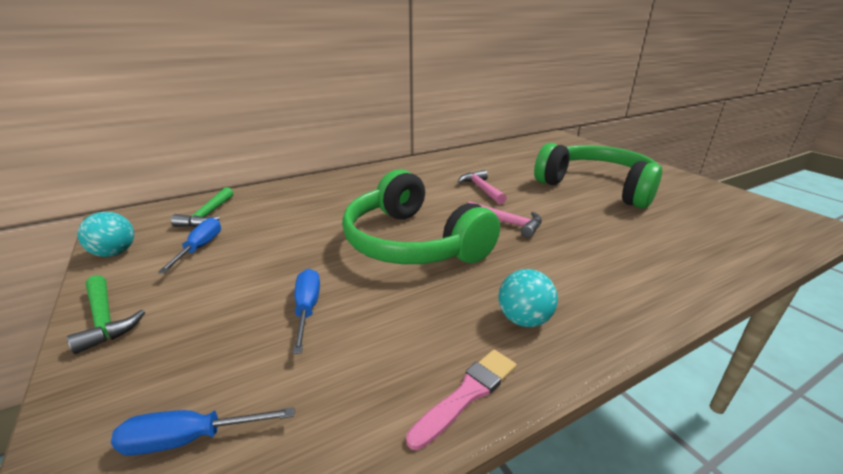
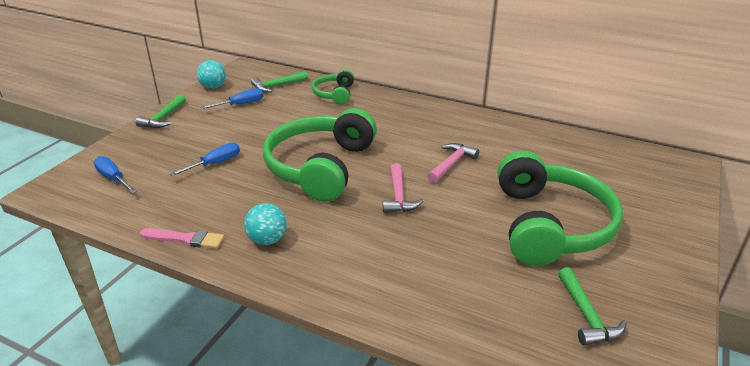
camera: 55 degrees right, 5 degrees up
(287, 194) = (334, 94): none -> green headphones
(712, 211) = (586, 315): none -> green hammer

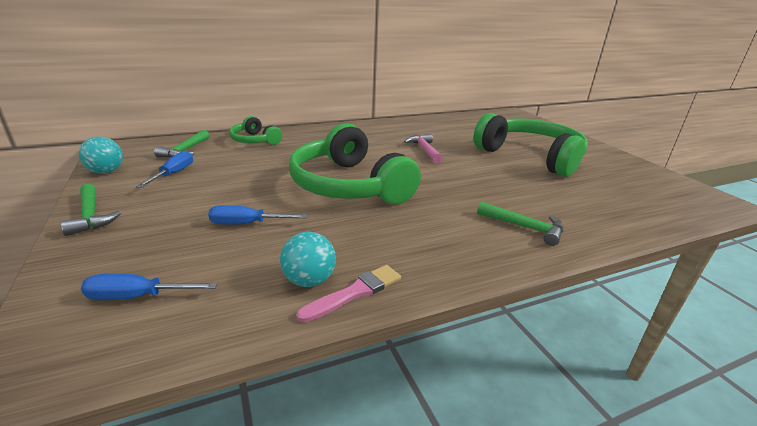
camera: 50 degrees left, 5 degrees down
(215, 164) = (247, 224): blue screwdriver -> blue screwdriver turned 90 degrees counterclockwise
(267, 240) = (421, 248): turquoise ball -> turquoise ball (309, 280)
(398, 196) = (437, 178): pink hammer -> none
(586, 315) = (629, 185): green hammer -> green hammer (524, 227)

